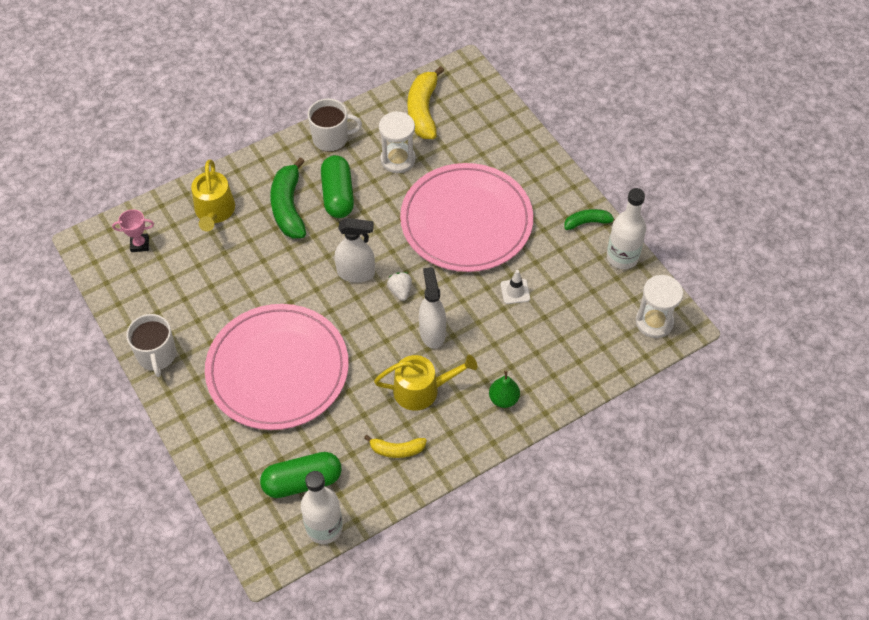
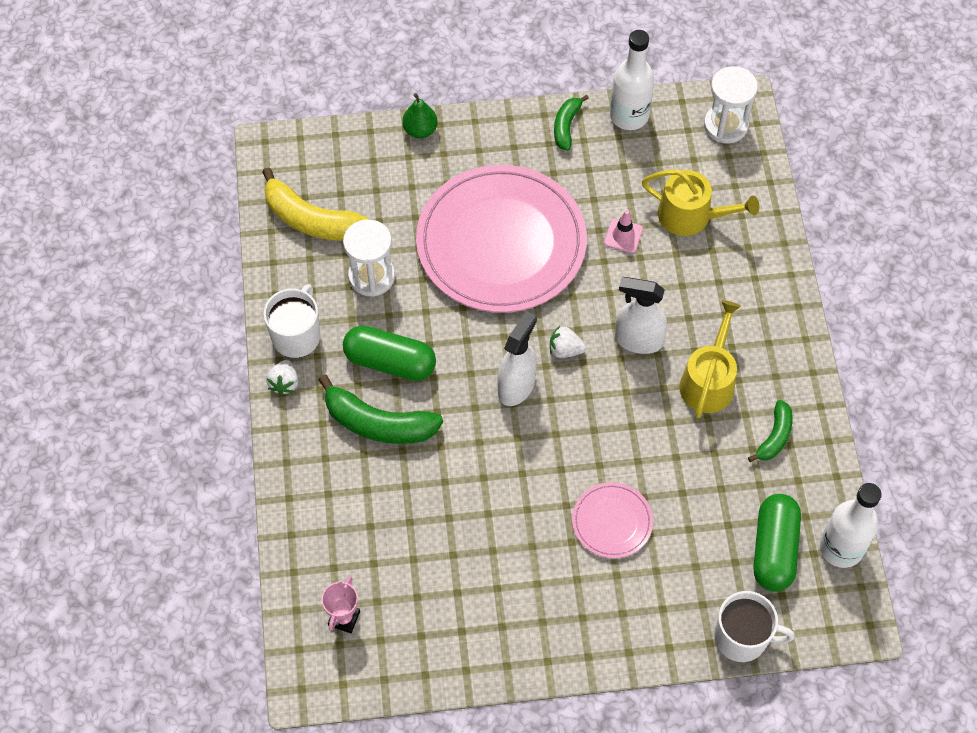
camera: 65 degrees left, 5 degrees up
(157, 355) = (528, 652): white mug -> white mug (742, 637)
(214, 211) = (339, 511): yellow watering can -> yellow watering can (691, 216)
(277, 369) = (612, 521): pink plate -> pink plate, size x0.44
(293, 146) = (284, 383): none -> white strawberry
(397, 450) = (774, 437): yellow banana -> green banana
(503, 399) = (756, 306): green pear -> green pear (420, 130)
(515, 291) = (623, 236): white traffic cone -> pink traffic cone

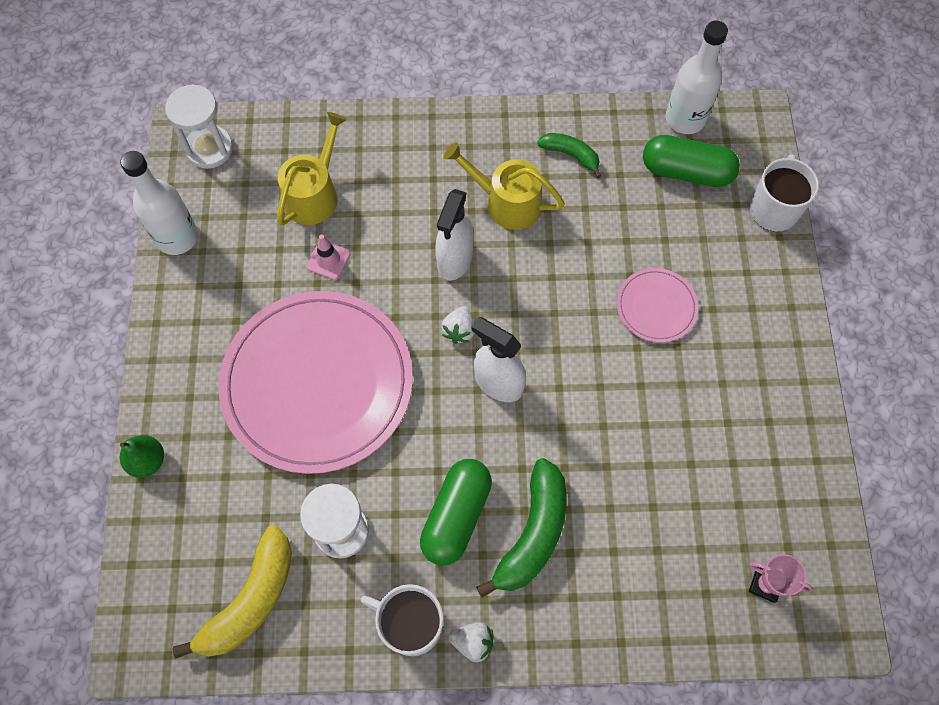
camera: 85 degrees left, 5 degrees up
(566, 126) = (177, 301): green banana -> none

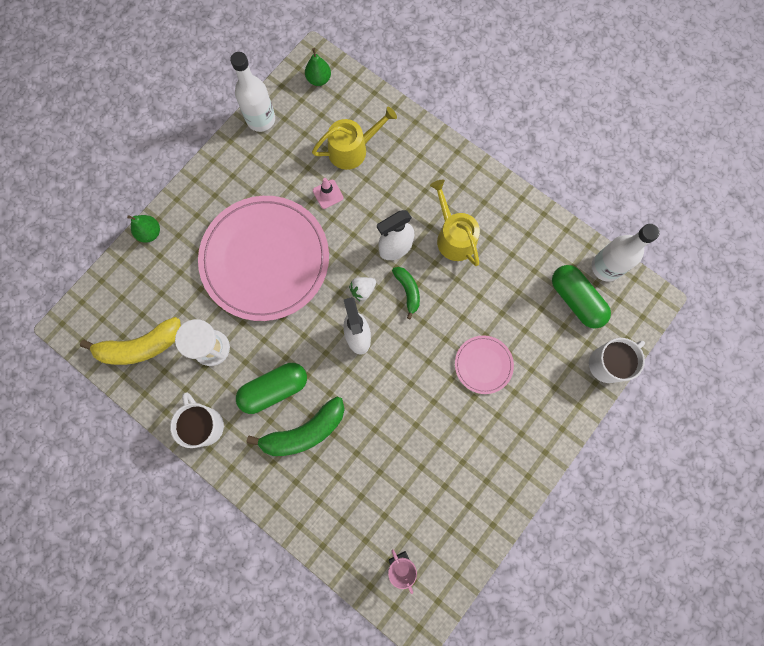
camera: 40 degrees right, 10 degrees up
(209, 149) = (319, 79): white hourglass -> green pear
(473, 642) = (227, 460): white strawberry -> none
(571, 155) = (516, 237): green banana -> green banana (408, 291)

